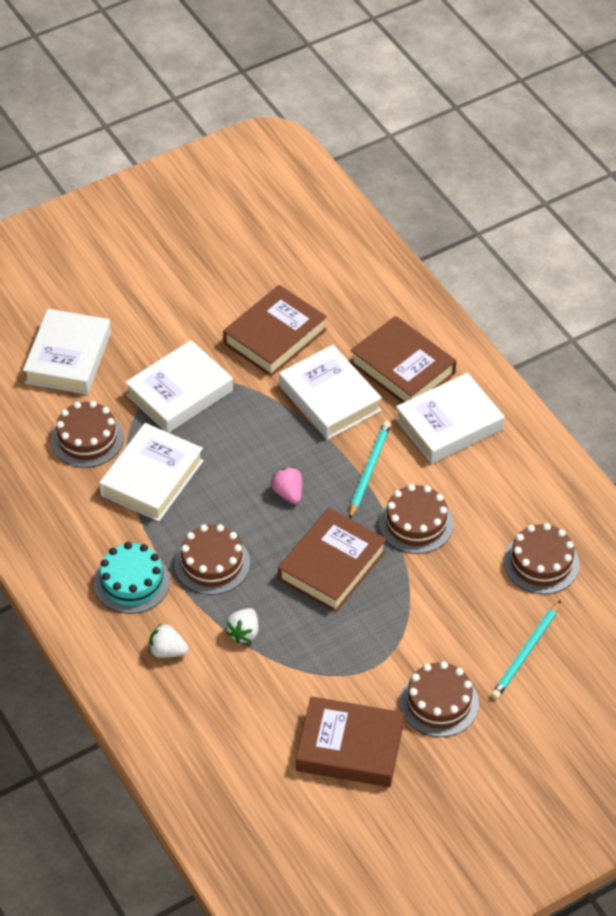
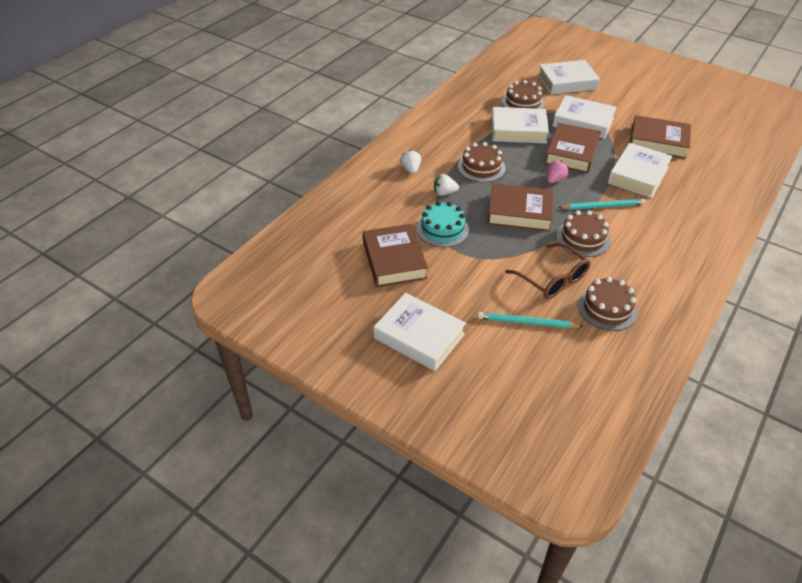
camera: 65 degrees right, 5 degrees down
(132, 582) = (445, 144): turquoise cake -> turquoise cake (442, 229)
(402, 368) = (693, 197): brown book -> brown book (571, 153)
(439, 703) = (455, 291): brown cake -> none
(449, 424) = (673, 230): white book -> white book (419, 336)
(470, 591) = (553, 279): none -> brown glasses

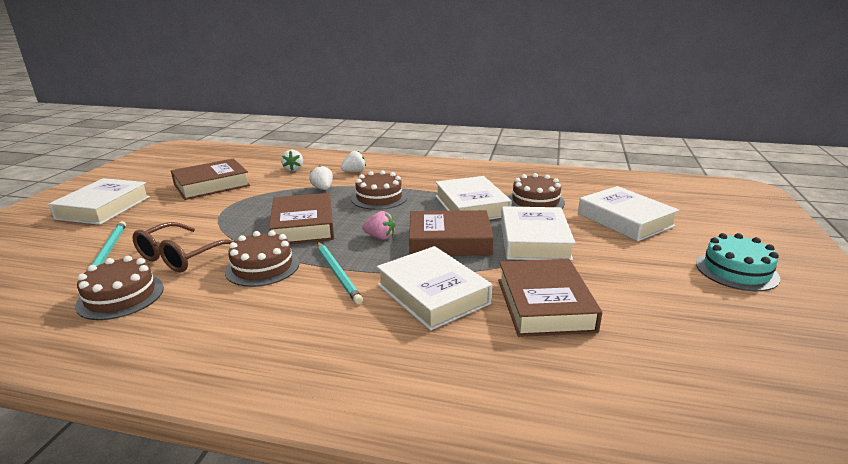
camera: 70 degrees right, 20 degrees down
(380, 204) = (293, 169): none -> white strawberry
(442, 229) = (262, 196): turquoise cake -> turquoise cake (736, 271)
(638, 175) = (433, 294): white book -> white book turned 45 degrees clockwise

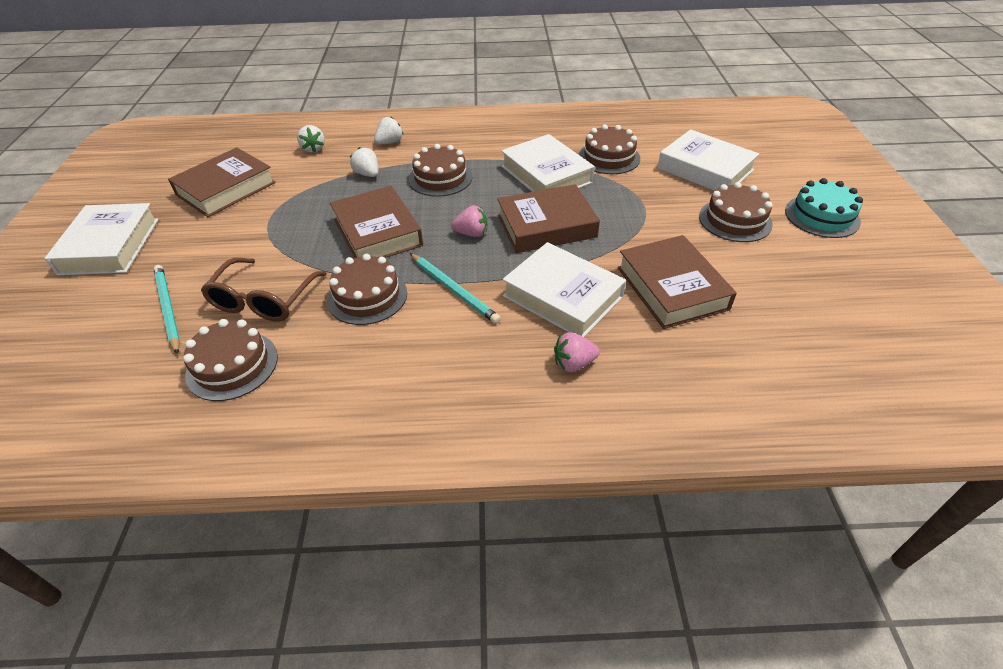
camera: 15 degrees left, 20 degrees up
(410, 349) = (574, 363): none -> pink strawberry
(534, 240) = (629, 211): white book -> none
(638, 261) = (735, 220): none -> brown cake

